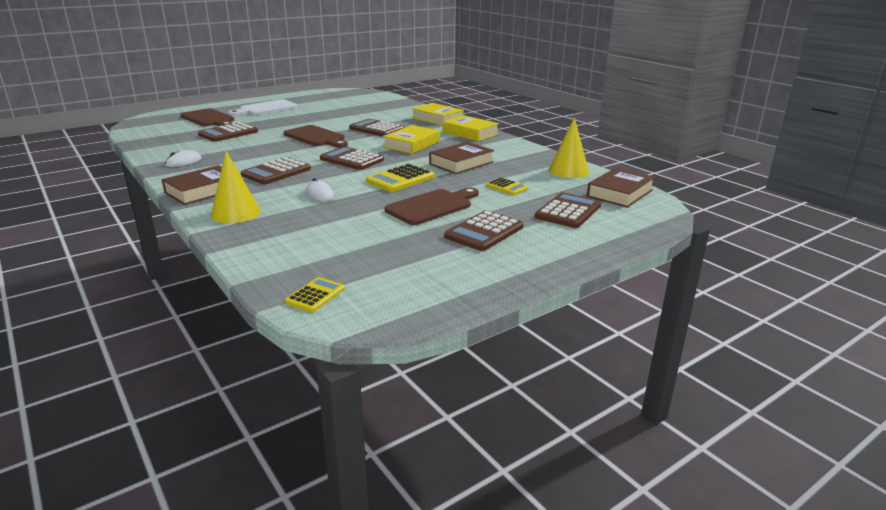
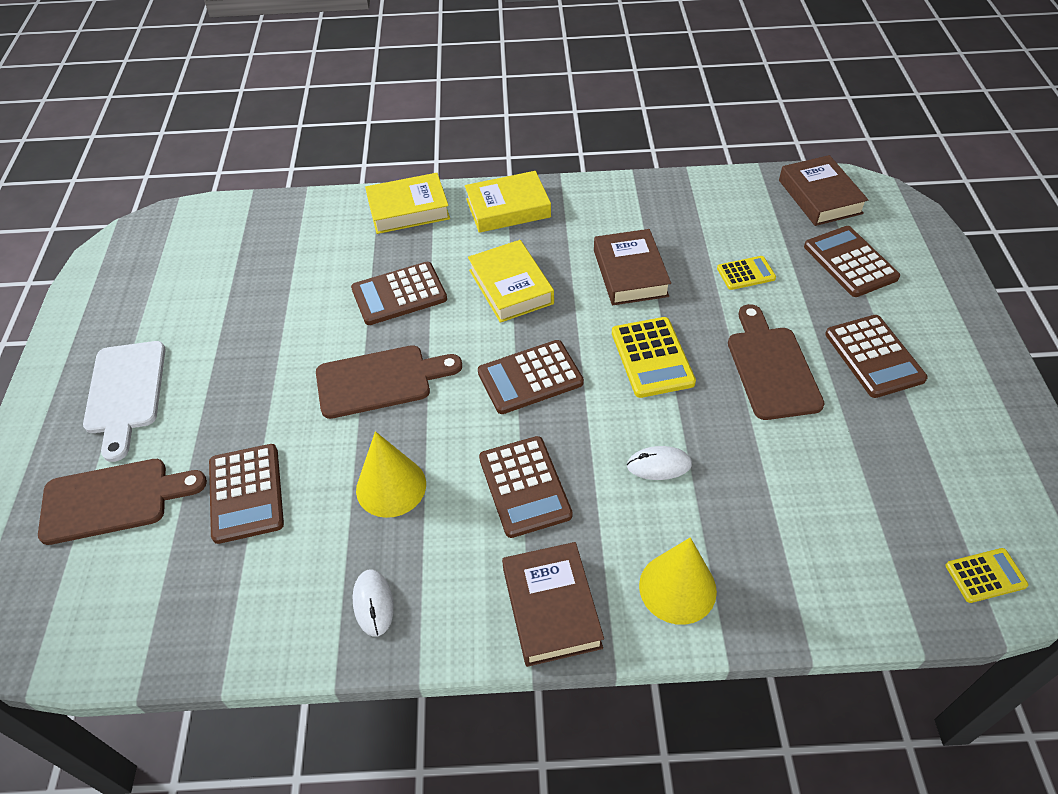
camera: 55 degrees left, 25 degrees up
(315, 295) = (985, 576): yellow calculator -> yellow calculator turned 105 degrees clockwise
(568, 171) = (724, 197): yellow cone -> yellow cone (391, 486)

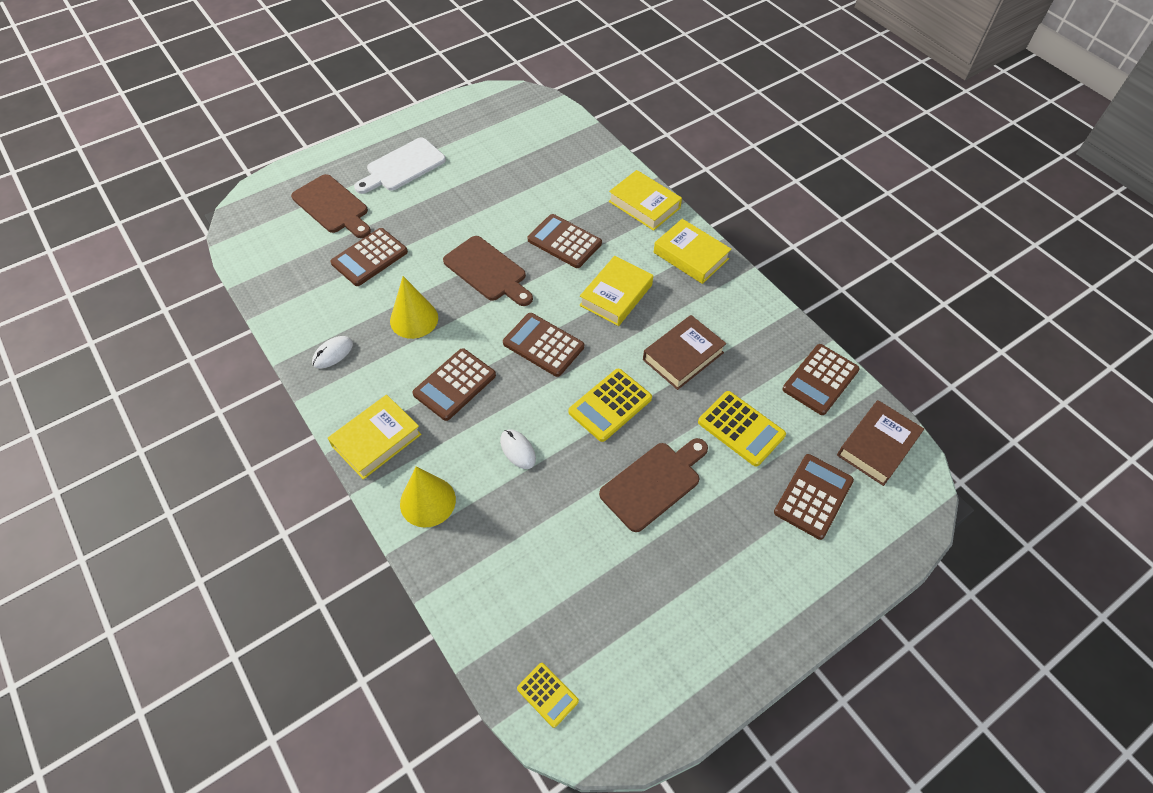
camera: 55 degrees right, 5 degrees up
(551, 608) = (376, 440): brown book -> yellow book
(746, 273) = (741, 429): yellow calculator -> yellow calculator, size x1.67
(874, 356) = (716, 550): brown calculator -> brown calculator (820, 380)

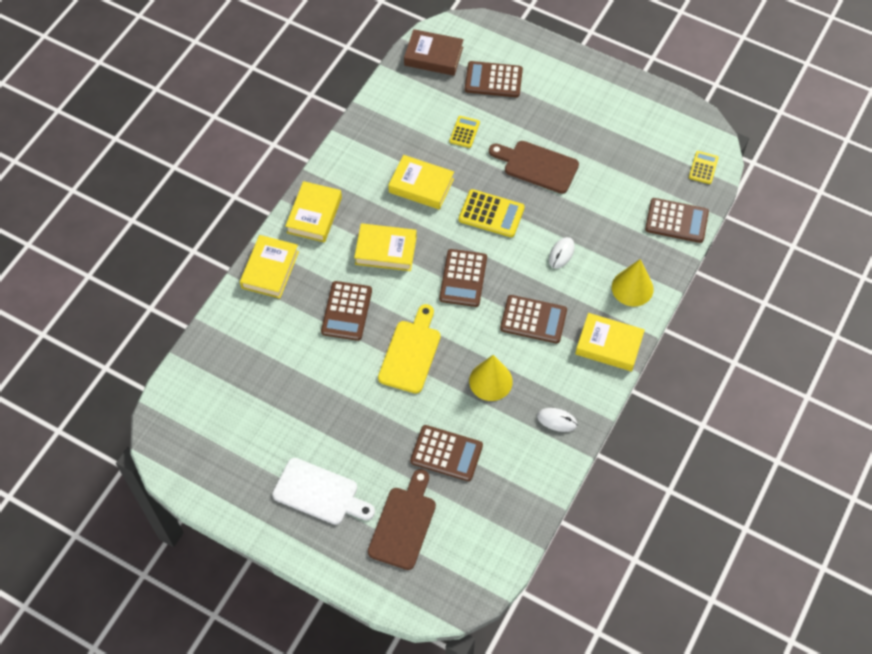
camera: 115 degrees left, 5 degrees up
(487, 271) = (410, 353): brown cutting board -> yellow cutting board
(683, 356) = (421, 185): brown book -> yellow book
(741, 429) = (464, 132): yellow calculator -> yellow calculator, size x0.60
(820, 380) = (395, 99): brown calculator -> brown calculator (676, 221)

